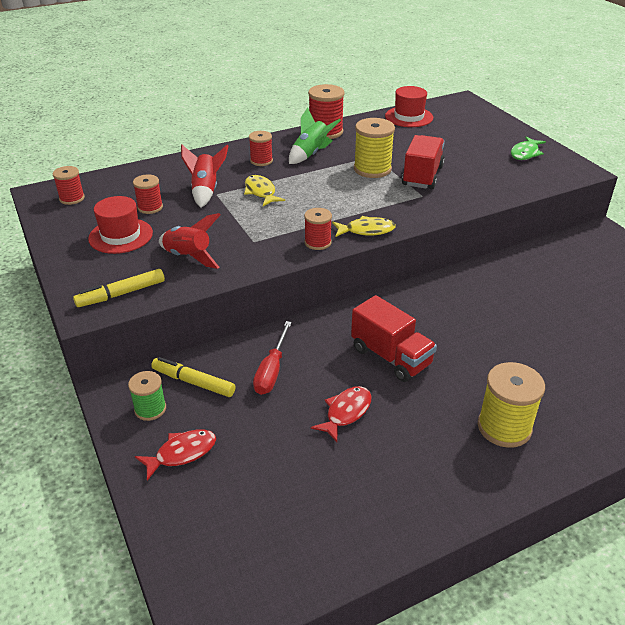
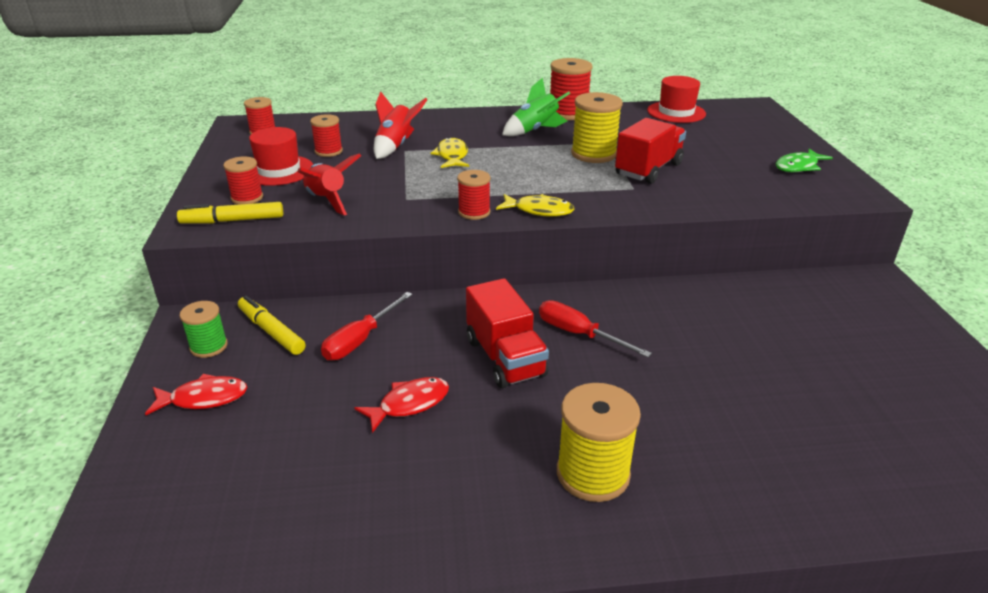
camera: 20 degrees right, 5 degrees down
(261, 161) = (476, 129): red spool -> red spool (247, 198)
(431, 324) = (579, 334): none -> red screwdriver

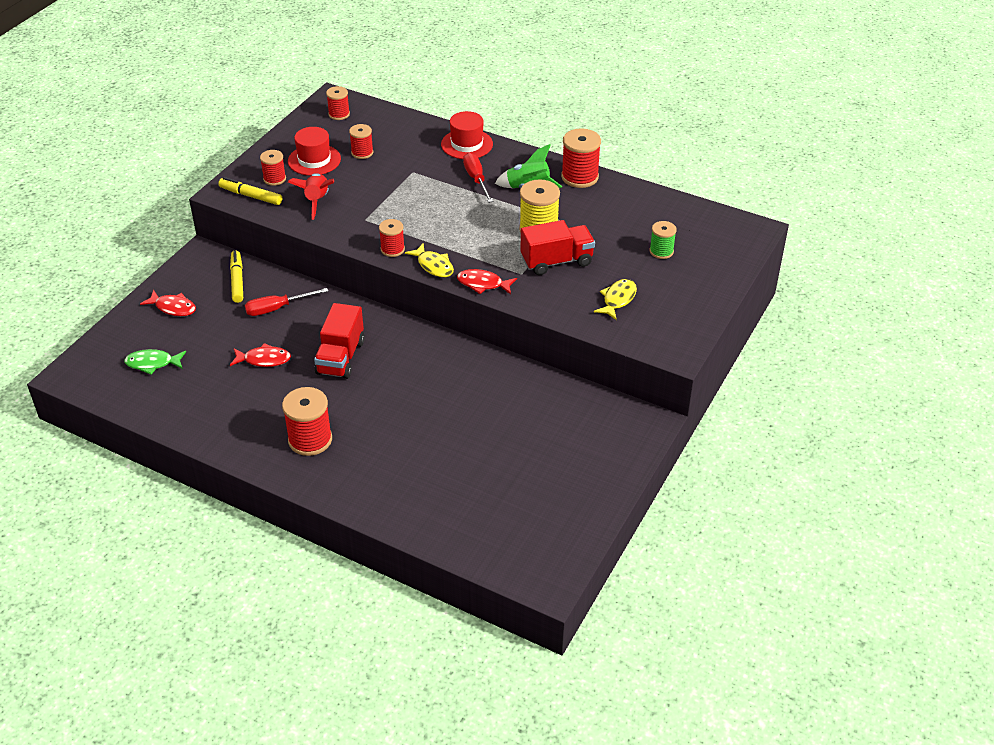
camera: 35 degrees right, 10 degrees up
(209, 346) = (199, 276): green spool -> green spool (661, 251)
(395, 146) = (411, 165): red rocket -> none
(452, 156) = (437, 191): yellow fish -> yellow fish (618, 299)
(579, 334) = (399, 363): red screwdriver -> red screwdriver (476, 179)
(593, 473) = (310, 440): yellow spool -> red spool
(612, 208) = (483, 284): none -> red fish
(676, 112) = (670, 210): red hat -> red hat (467, 144)
(798, 166) = (674, 306): green fish -> green fish (152, 363)

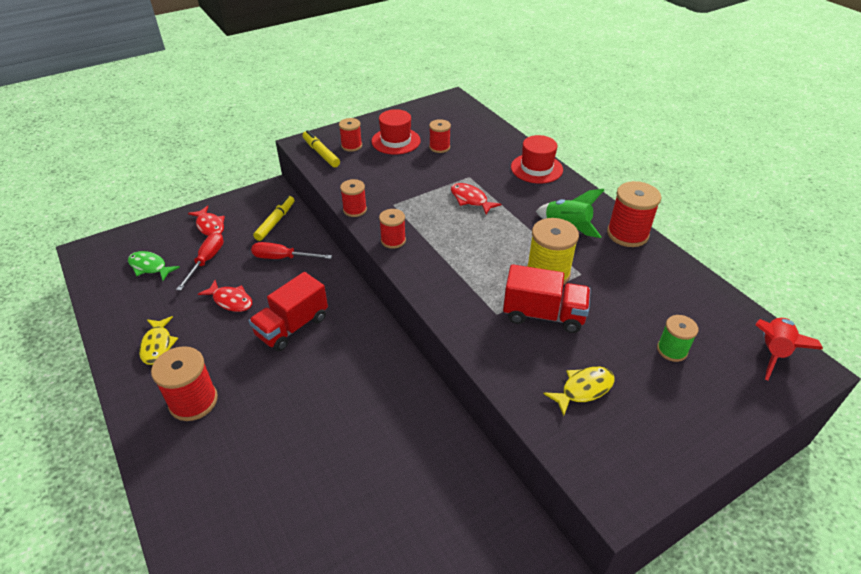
camera: 30 degrees right, 0 degrees up
(317, 201) = (367, 175): red rocket -> red rocket (773, 352)
(339, 114) = (447, 112): red spool -> red spool (355, 210)
(433, 266) = (417, 271): yellow fish -> yellow fish (157, 345)
(476, 179) = (522, 202): red screwdriver -> red screwdriver (206, 261)
(483, 284) = (449, 309): red fish -> red fish (470, 199)

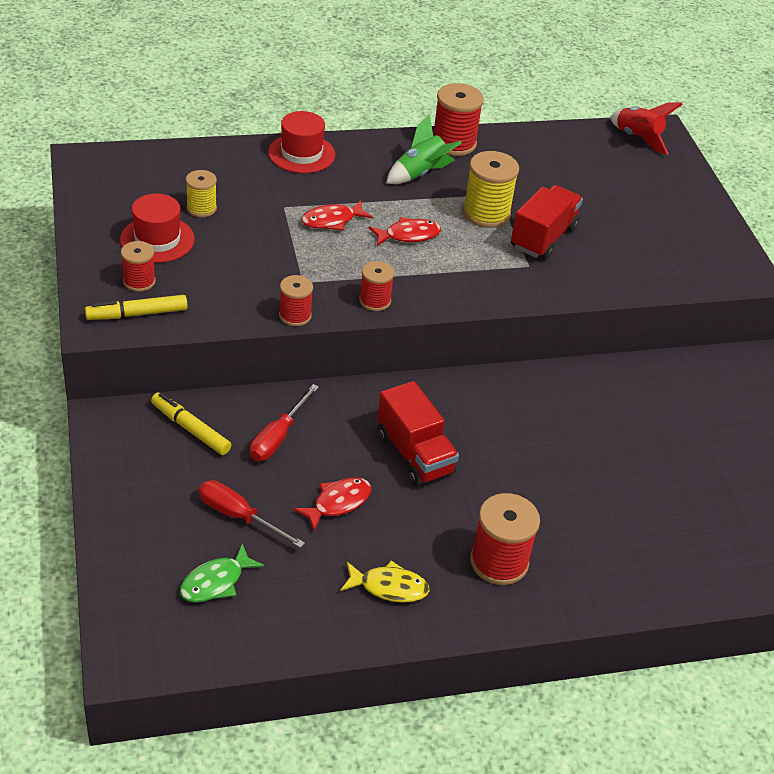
camera: 75 degrees left, 0 degrees up
(210, 226) = (154, 501): red fish -> red fish (408, 235)
(439, 147) = (201, 208): red spool -> yellow spool
(583, 389) = (641, 249): yellow fish -> none
(672, 350) = (616, 185): green spool -> none

